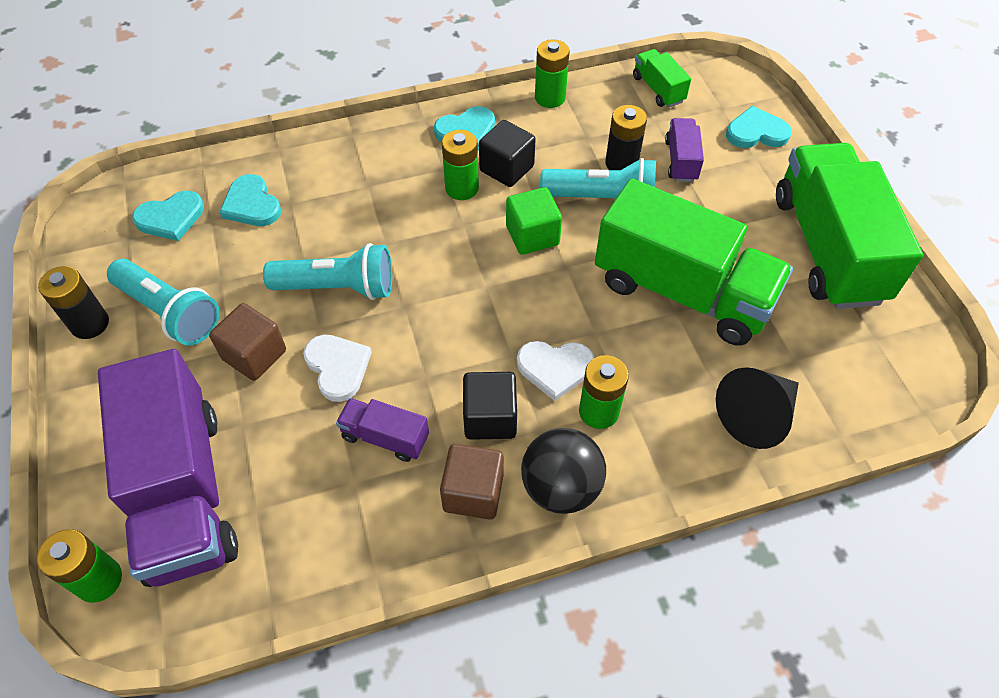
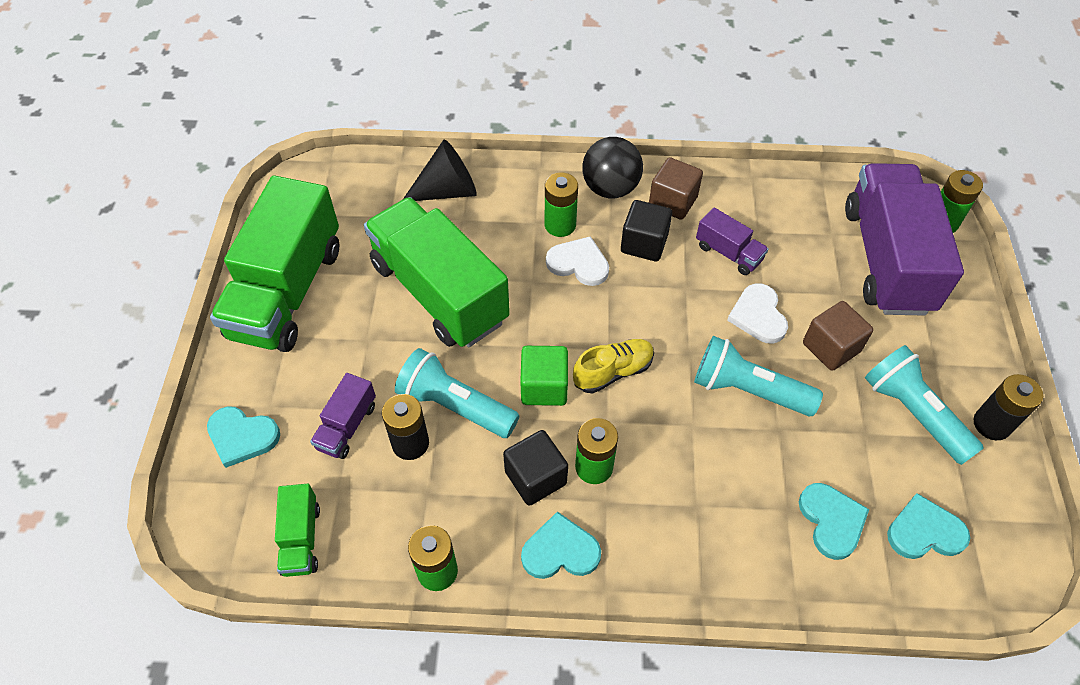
camera: 160 degrees left, 0 degrees up
(473, 266) = (613, 372): none -> yellow shoe

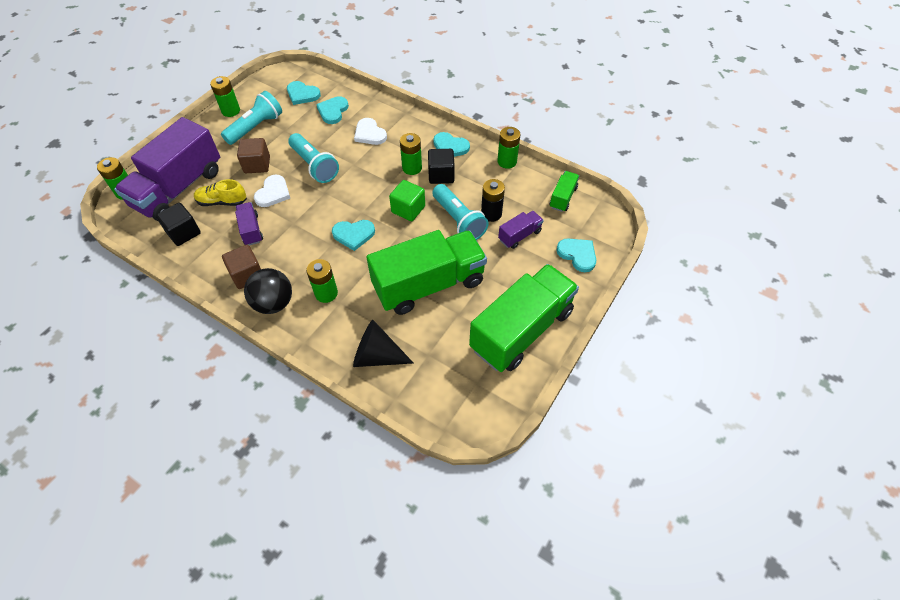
camera: 150 degrees left, 0 degrees up
(439, 292) = (429, 284): green truck -> green truck turned 105 degrees counterclockwise
(578, 263) = (336, 263): white heart -> white heart (369, 134)
(590, 310) = (353, 235): none -> turquoise heart
(613, 372) = (369, 201): yellow shoe -> yellow shoe (222, 202)
(644, 244) = (290, 257): black cube -> black cube (183, 233)
(913, 413) = (256, 127): turquoise flashlight -> turquoise flashlight turned 135 degrees counterclockwise
(991, 424) = (231, 111): black battery -> green battery

